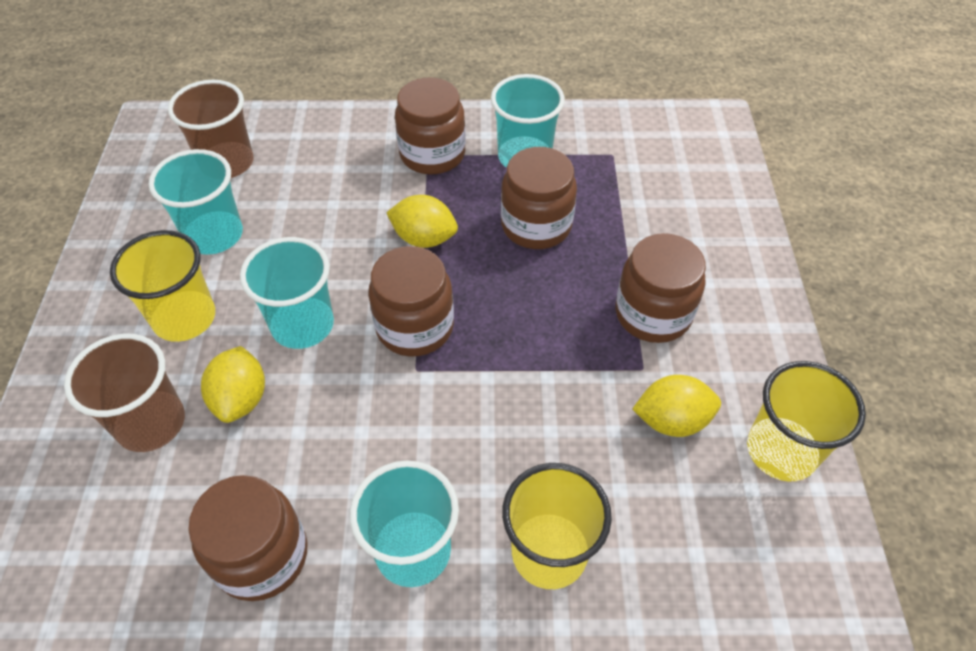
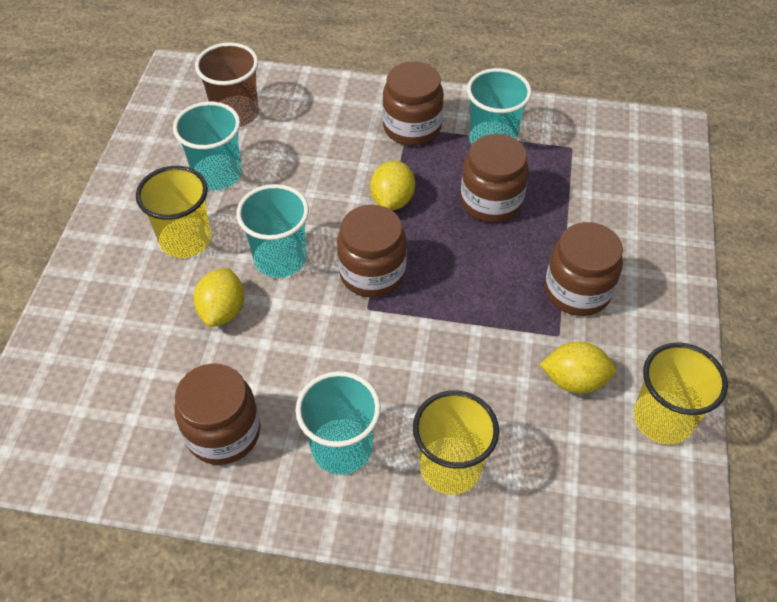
camera: 10 degrees right, 0 degrees up
(151, 423) = (150, 319): brown cup -> none
(424, 238) = (392, 200): yellow lemon -> yellow lemon turned 75 degrees clockwise

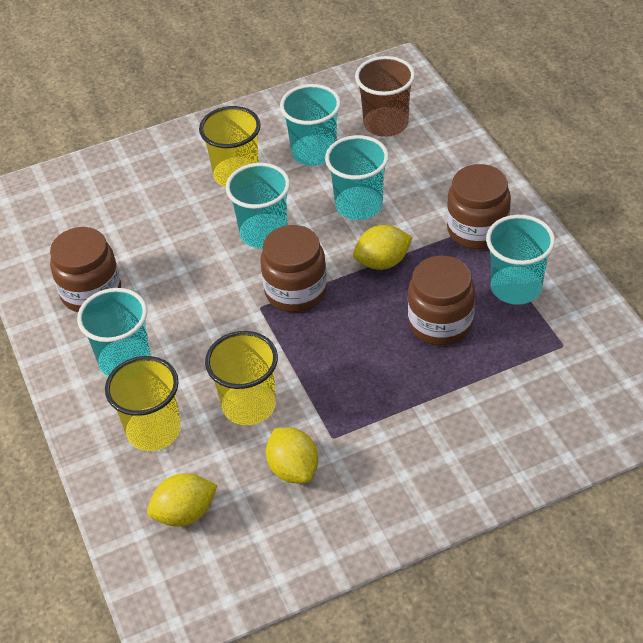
camera: 60 degrees right, 5 degrees down
(223, 311) = (190, 231): yellow lemon -> yellow lemon (185, 513)
(312, 180) = (359, 205): none -> turquoise cup
(577, 291) = (391, 428): brown jar -> none
(662, 419) = (301, 546): yellow cup -> yellow cup (249, 405)

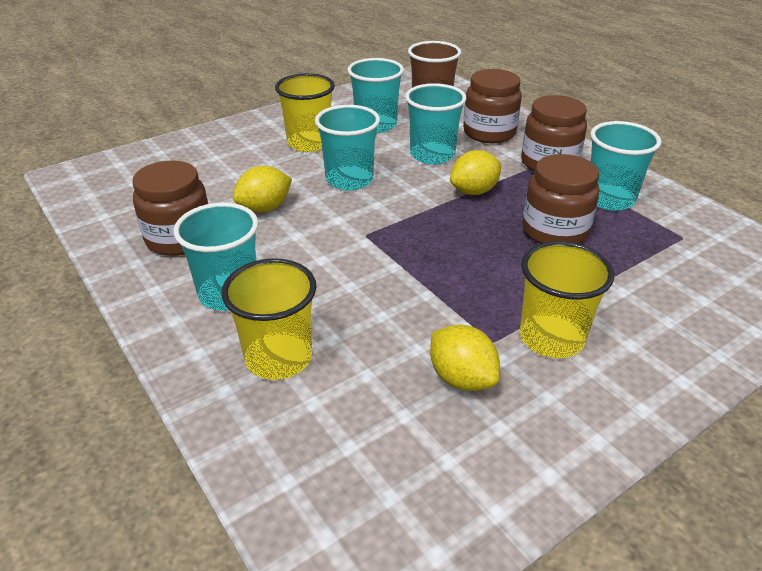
camera: 15 degrees left, 10 degrees down
(185, 513) = (343, 446): yellow lemon -> yellow lemon (265, 208)
(249, 405) = (385, 320): yellow cup -> yellow cup (551, 338)
(296, 291) = (398, 219): brown jar -> brown jar (489, 133)

